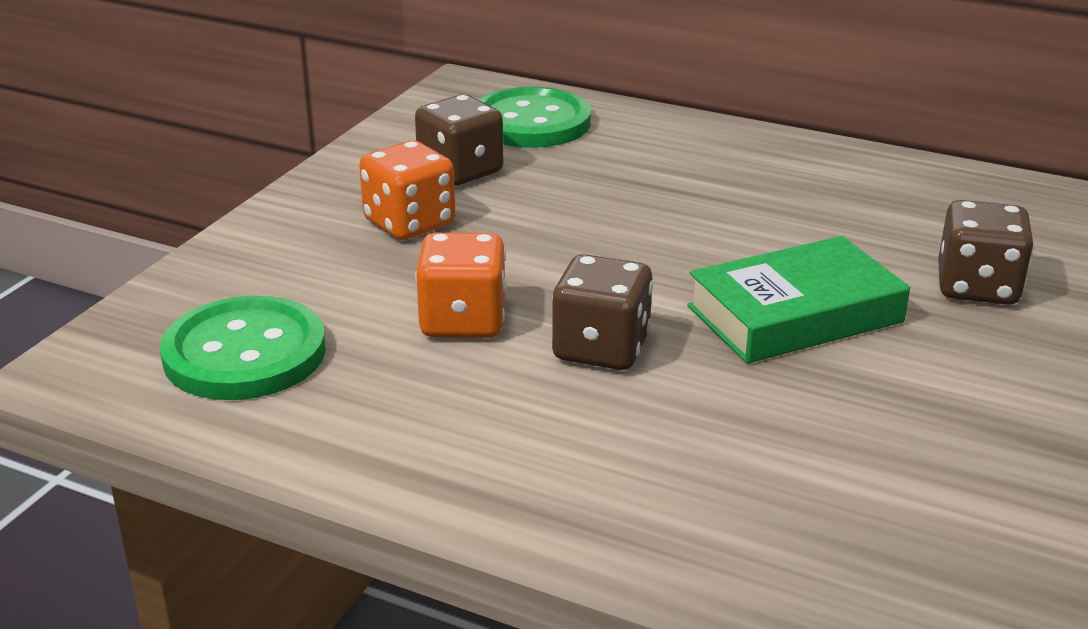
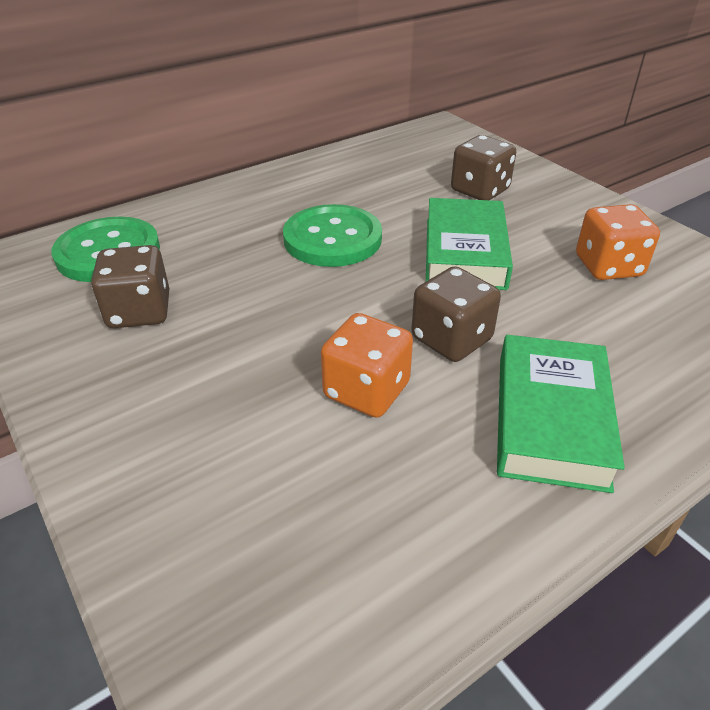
camera: 60 degrees left, 10 degrees up
(245, 353) = (314, 548): green button -> green button (332, 239)
(409, 223) = (191, 367): orange dice -> orange dice (608, 266)
(523, 444) = (550, 419): none -> green book

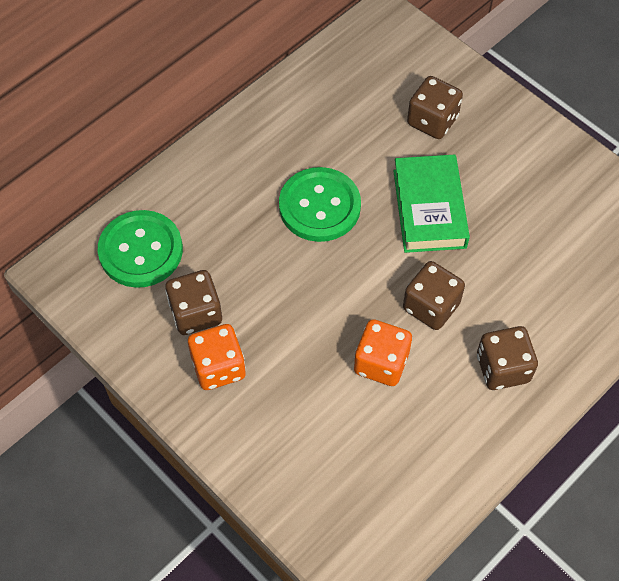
camera: 10 degrees left, 20 degrees up
(550, 419) = (502, 368): green book -> brown dice
(608, 266) = (541, 209): orange dice -> orange dice (218, 367)

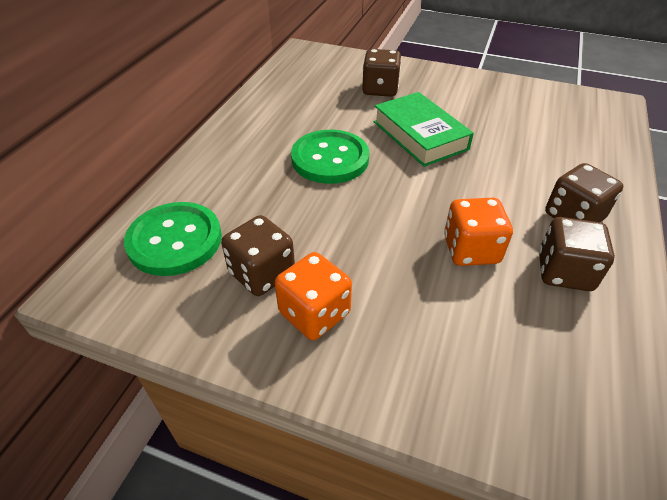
camera: 25 degrees left, 15 degrees down
(431, 306) = (476, 194): brown dice -> brown dice (564, 272)

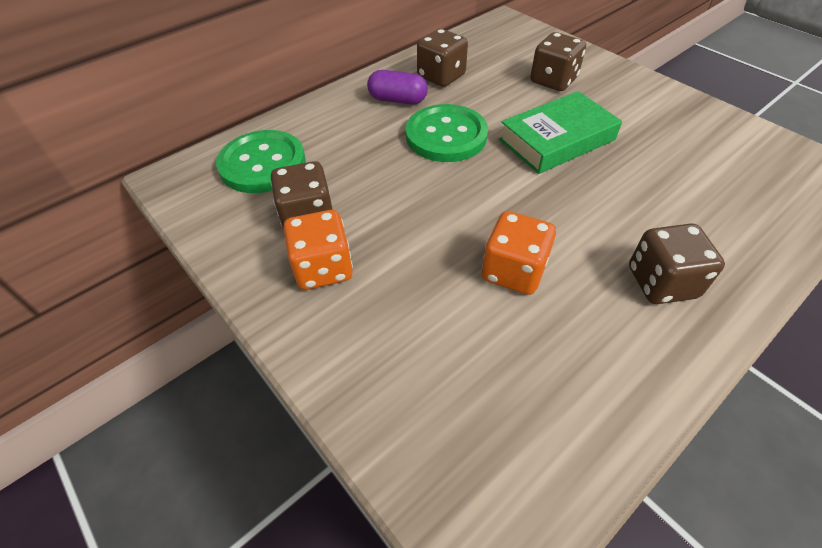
camera: 30 degrees right, 5 degrees up
(262, 141) = (397, 100): none -> purple capsule
(420, 135) = (557, 140): green book -> green book turned 60 degrees clockwise
(564, 272) = (597, 333): brown dice -> brown dice (441, 76)

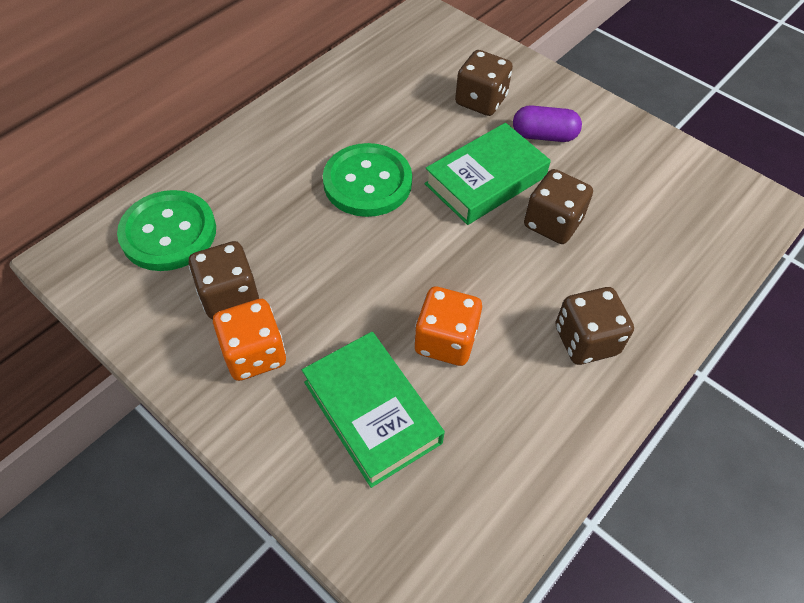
camera: 10 degrees left, 5 degrees up
(397, 100) = (309, 137): purple capsule -> purple capsule (544, 135)
(433, 331) = (372, 412): none -> green book
(441, 76) = (356, 101): brown dice -> brown dice (552, 223)

